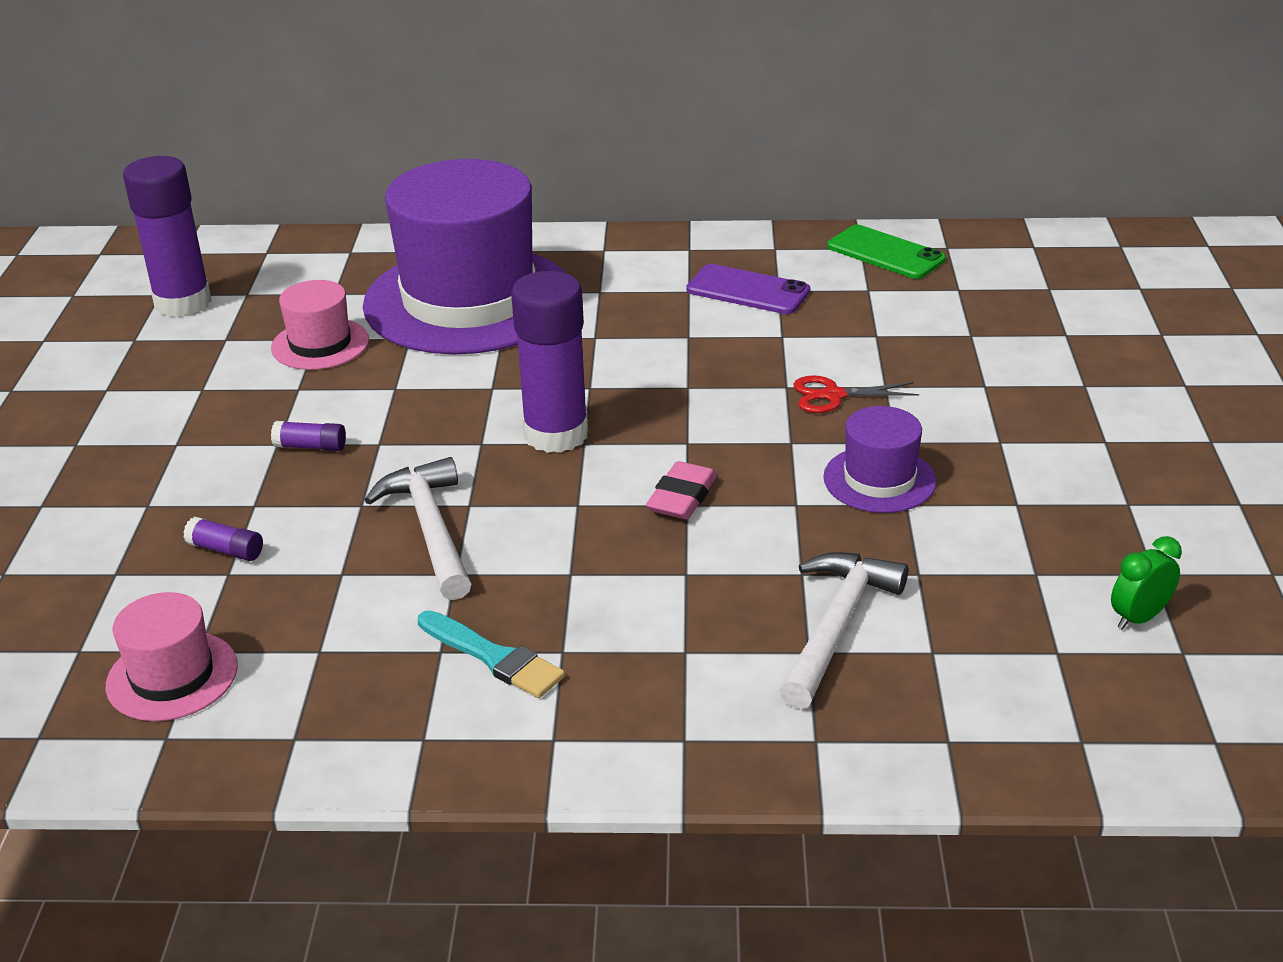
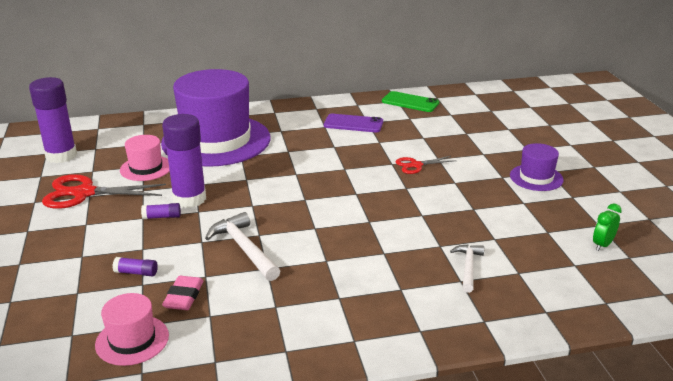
camera: 15 degrees left, 5 degrees down
(195, 382) = (84, 193): none -> red scissors
(493, 657) = (304, 305): turquoise brush -> none
(556, 434) = (289, 197): purple glue stick -> purple glue stick (189, 199)
(682, 497) = (365, 218): pink eraser -> pink eraser (183, 297)
(836, 627) = (468, 267): white hammer -> white hammer, size x0.64
(879, 479) = (456, 199): purple hat -> purple hat (536, 177)

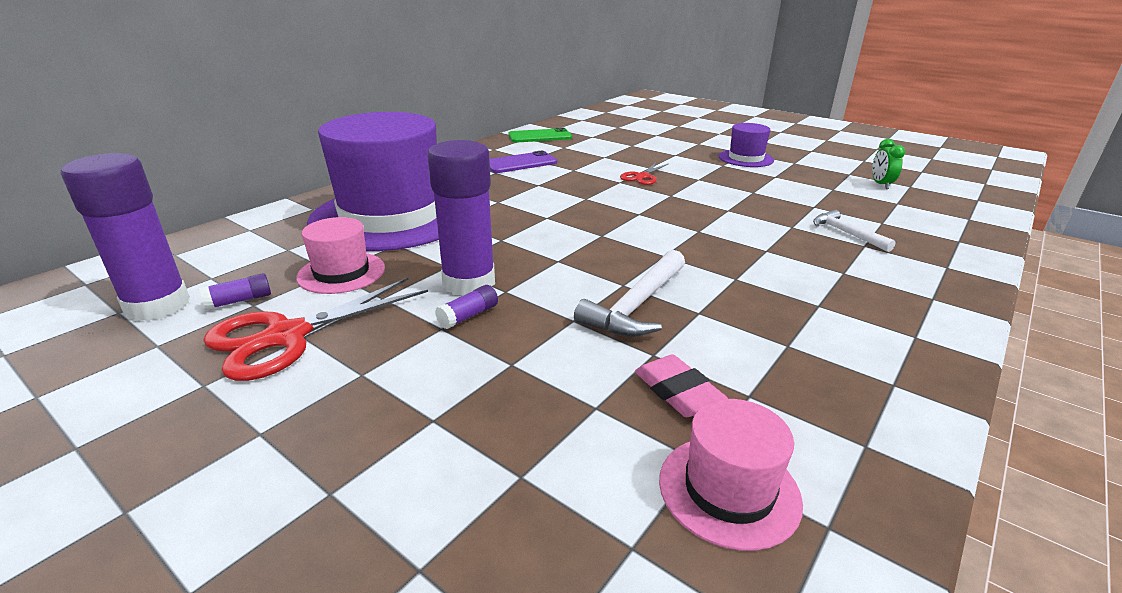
camera: 40 degrees left, 0 degrees up
(136, 273) = (560, 397): purple glue stick -> purple glue stick (239, 301)
(244, 249) = (637, 305): white hammer -> white hammer turned 75 degrees counterclockwise

